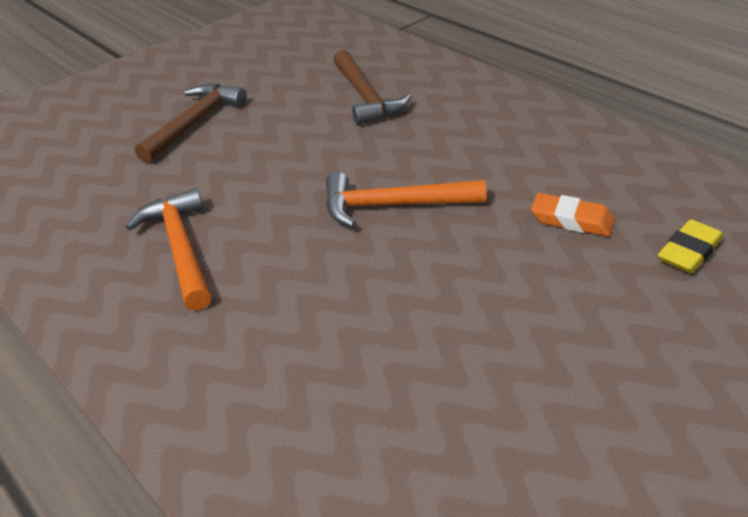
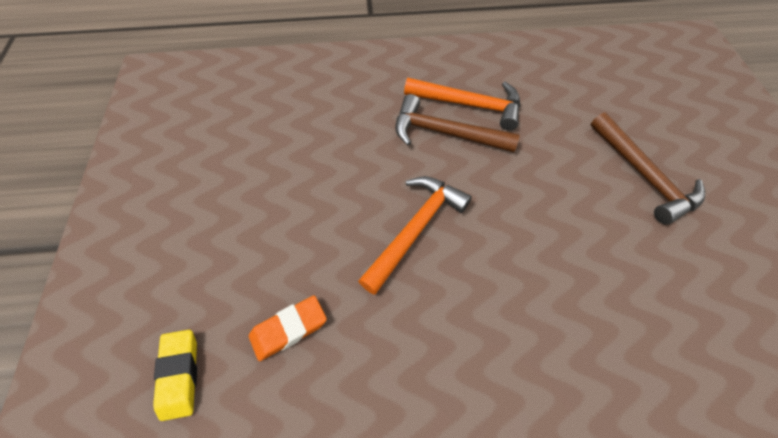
camera: 125 degrees right, 20 degrees up
(366, 97) = (613, 329): brown hammer -> brown hammer (445, 133)

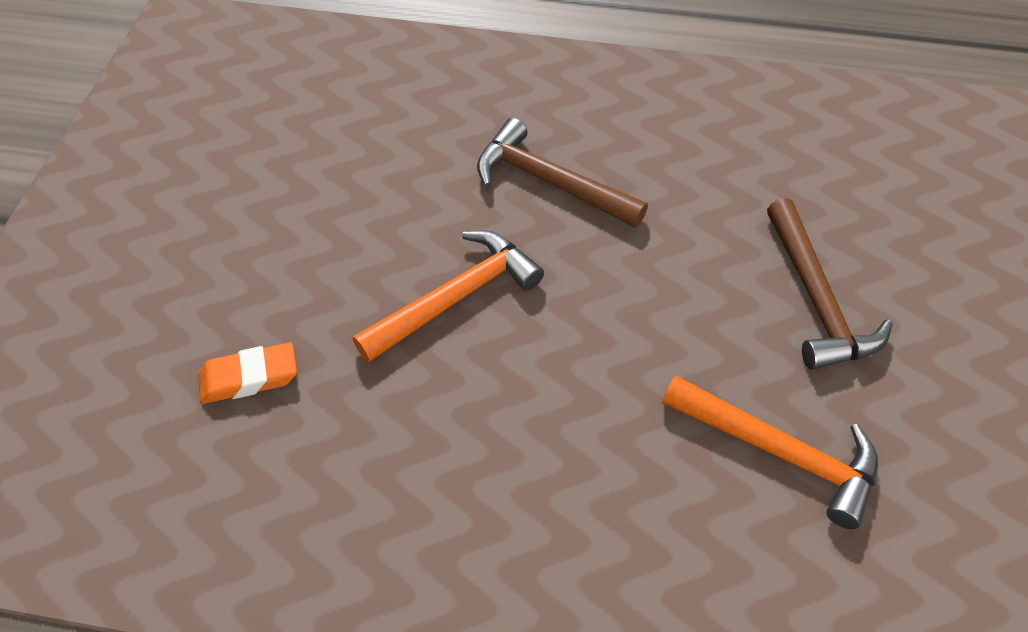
camera: 15 degrees right, 5 degrees down
(180, 374) = (106, 395): yellow eraser -> none
(469, 104) = (602, 150): orange hammer -> orange hammer (779, 452)

